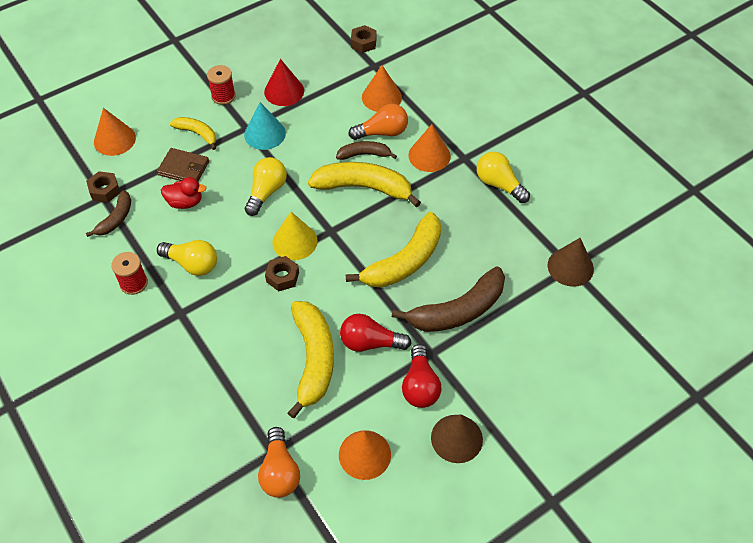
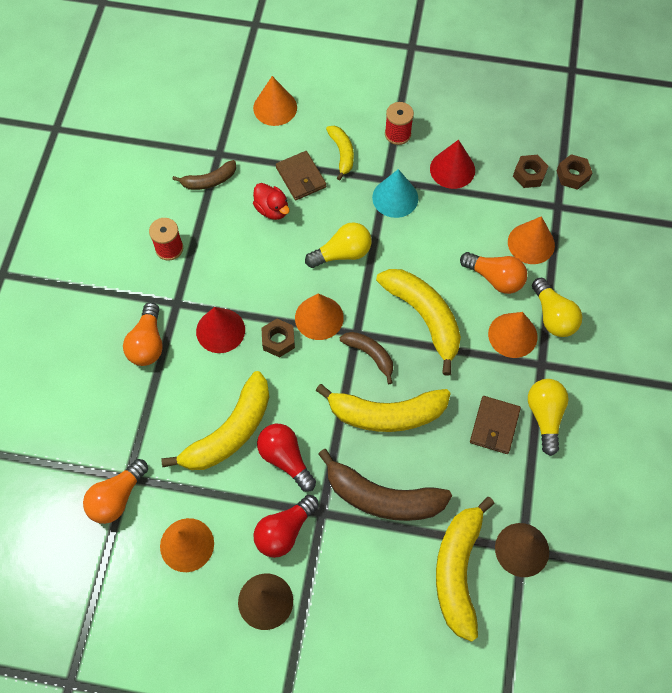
camera: 45 degrees right, 10 degrees up
(105, 190) = (225, 148): brown nut -> brown nut (529, 175)
(187, 355) = (148, 343): none -> orange light bulb
(192, 264) = (224, 269): yellow light bulb -> yellow light bulb (553, 316)
(233, 304) = (220, 330): none -> red cone
(294, 241) = (319, 317): yellow cone -> orange cone
(364, 154) = (457, 286): brown banana -> brown banana (370, 355)
(477, 213) = (494, 426): none -> brown wallet
(549, 311) = (458, 570): none -> yellow banana

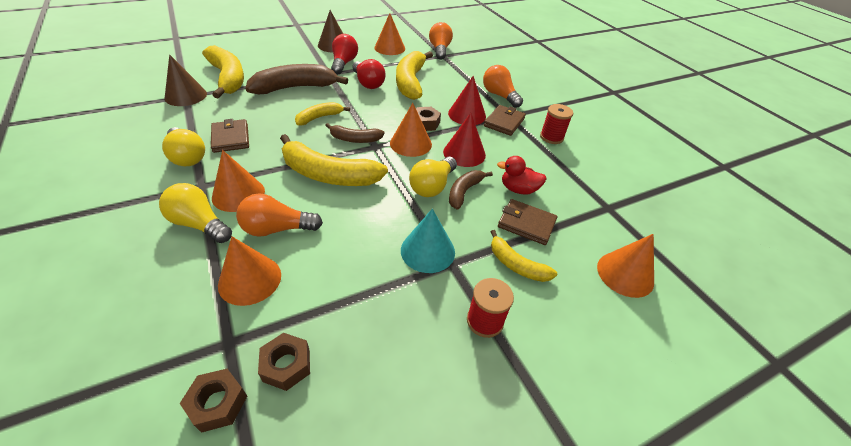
camera: 140 degrees right, 20 degrees down
(193, 296) = (504, 122): none -> brown wallet
(209, 181) = (586, 185): brown banana -> brown banana (464, 192)
(285, 459) = (368, 83): red light bulb -> red light bulb turned 45 degrees clockwise
(386, 414) = (319, 117): yellow banana -> yellow banana, size x0.55
(452, 169) = (391, 314): red cone -> red cone (464, 153)

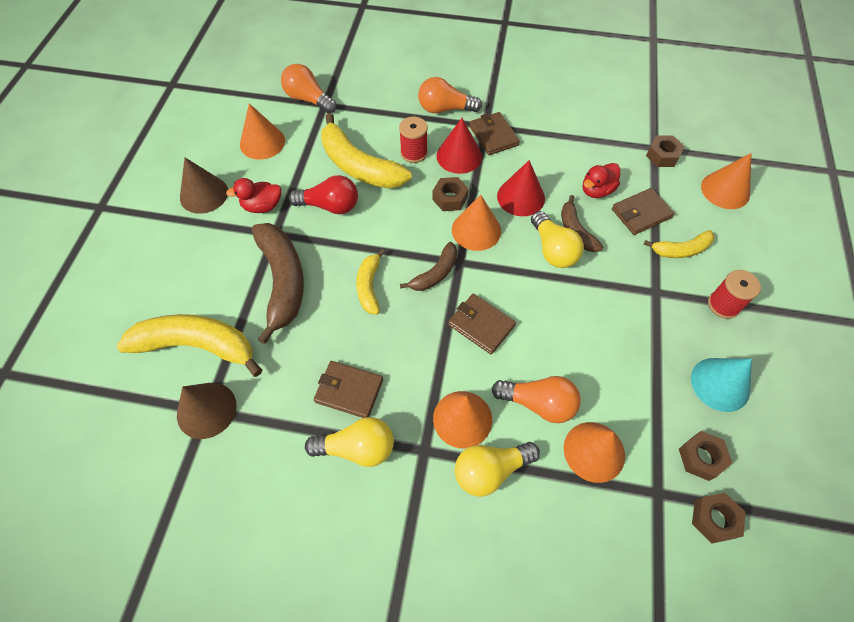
camera: 50 degrees left, 15 degrees up
(277, 229) = (538, 403): orange light bulb -> orange light bulb turned 105 degrees counterclockwise
(295, 88) = (282, 281): brown banana -> brown banana turned 150 degrees clockwise
(328, 174) = (481, 325): yellow banana -> brown wallet
(344, 63) = (262, 206): red light bulb -> red duck
(427, 251) = (633, 300): turquoise cone -> turquoise cone (720, 384)
(551, 137) = (541, 117): red spool -> red spool (414, 153)
(606, 216) = (662, 156): none -> brown nut

